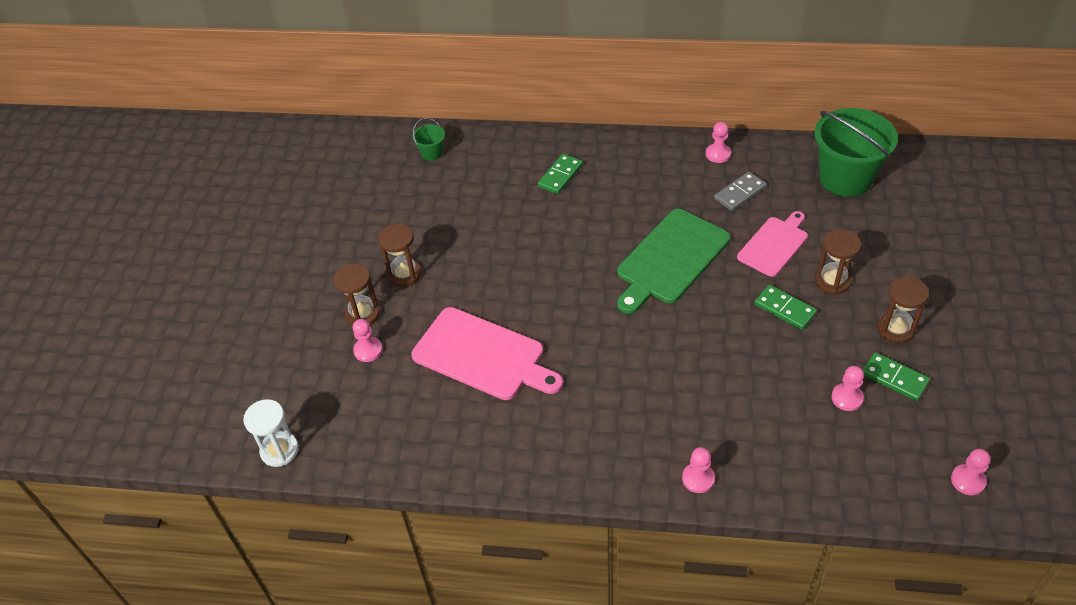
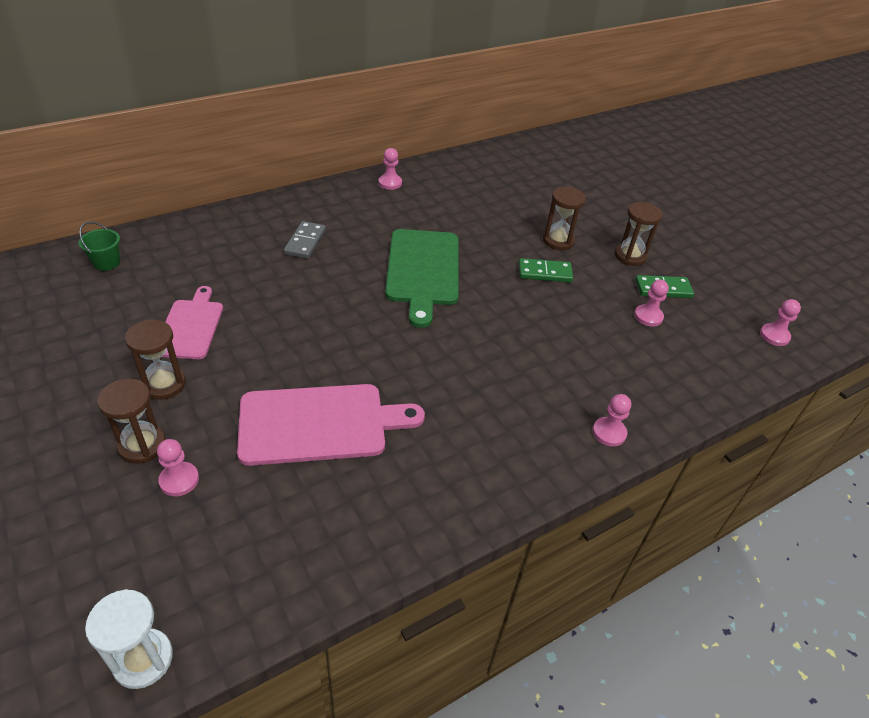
camera: 45 degrees left, 5 degrees down
(560, 176) = (264, 240): green domino -> none
(740, 193) = (433, 204): grey domino -> grey domino (305, 242)
(774, 245) = (493, 231): pink cutting board -> pink cutting board (190, 326)
(845, 178) = (499, 171): green bucket -> none

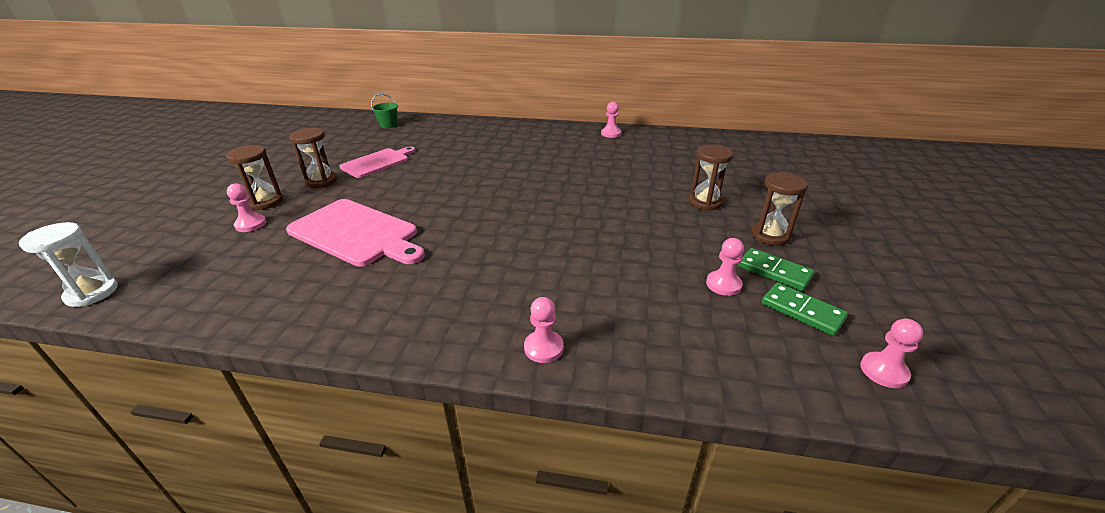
camera: 45 degrees right, 10 degrees down
(305, 242) = (504, 146): grey domino -> none
(423, 270) = (558, 183): green cutting board -> none
(545, 272) = (659, 217): green domino -> green domino (802, 311)

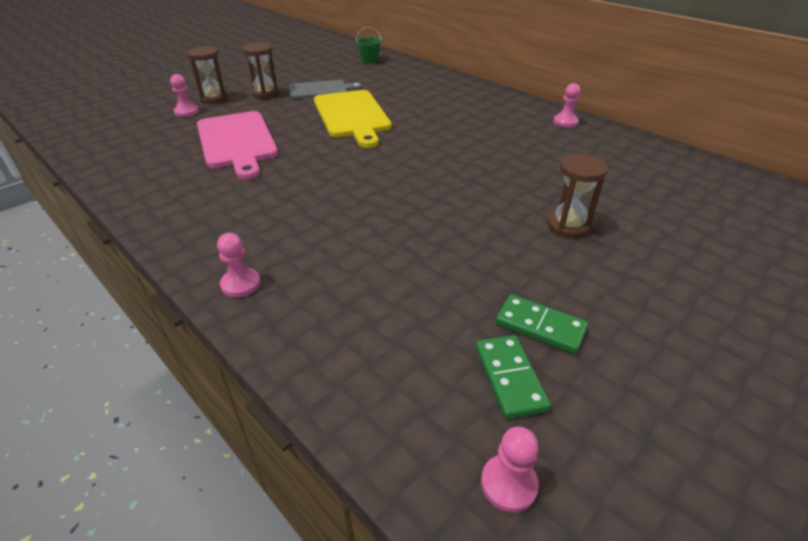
camera: 35 degrees right, 5 degrees up
(92, 293) = (65, 127): white hourglass -> none
(377, 162) = (321, 90): pink cutting board -> grey cutting board
(440, 176) = (352, 116): none -> yellow cutting board
(723, 284) = (464, 311): pink pawn -> none
(770, 236) = (593, 290): brown hourglass -> none
(774, 271) = (540, 326): green domino -> green domino turned 45 degrees counterclockwise

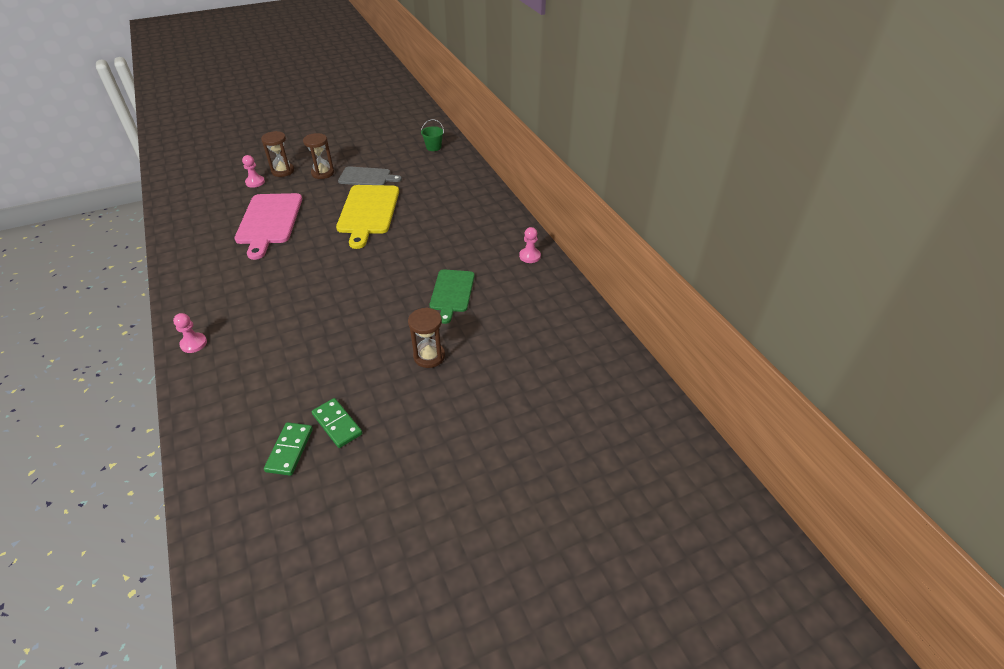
camera: 20 degrees right, 5 degrees up
(508, 484) = (237, 504): pink pawn -> none
(523, 165) = (452, 293): none -> green cutting board

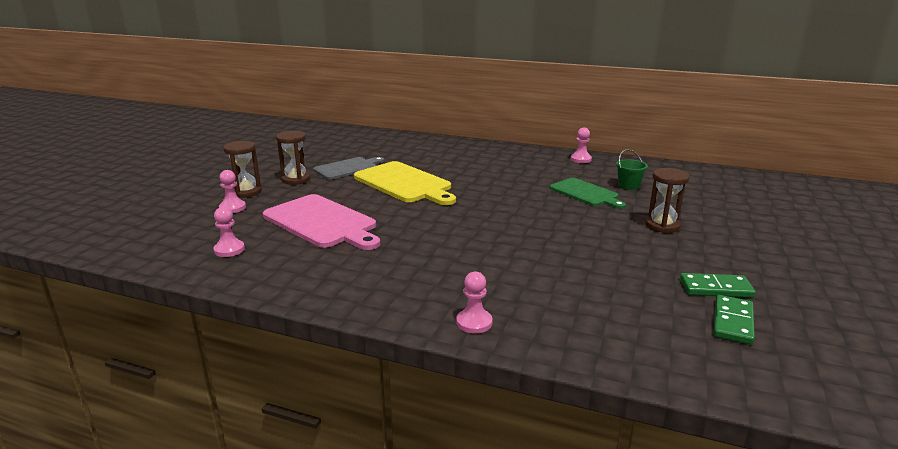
camera: 45 degrees left, 20 degrees down
(201, 217) = (229, 250): none -> pink pawn
(290, 450) = (733, 322): green domino -> green domino turned 60 degrees clockwise
(433, 147) = (362, 138): green bucket -> green bucket (628, 186)

